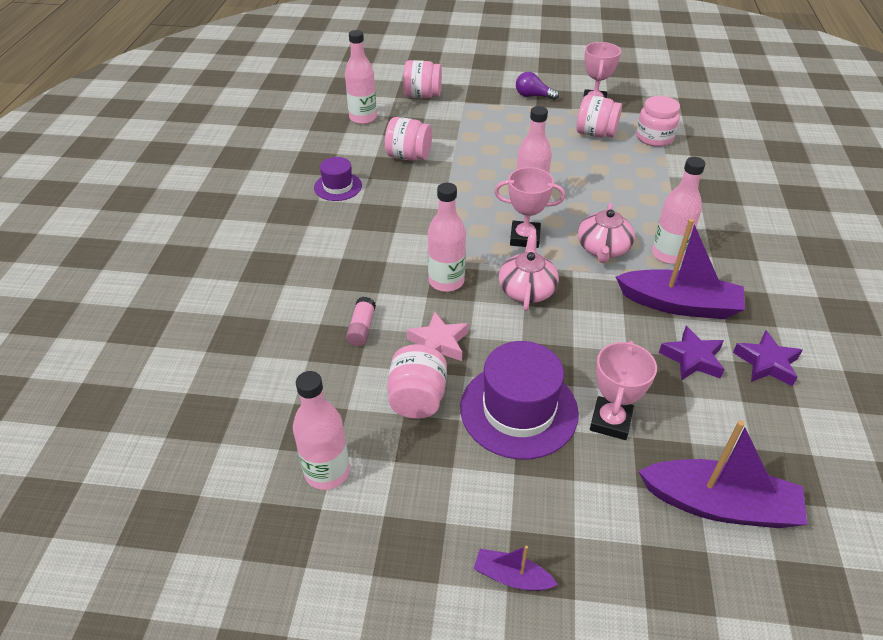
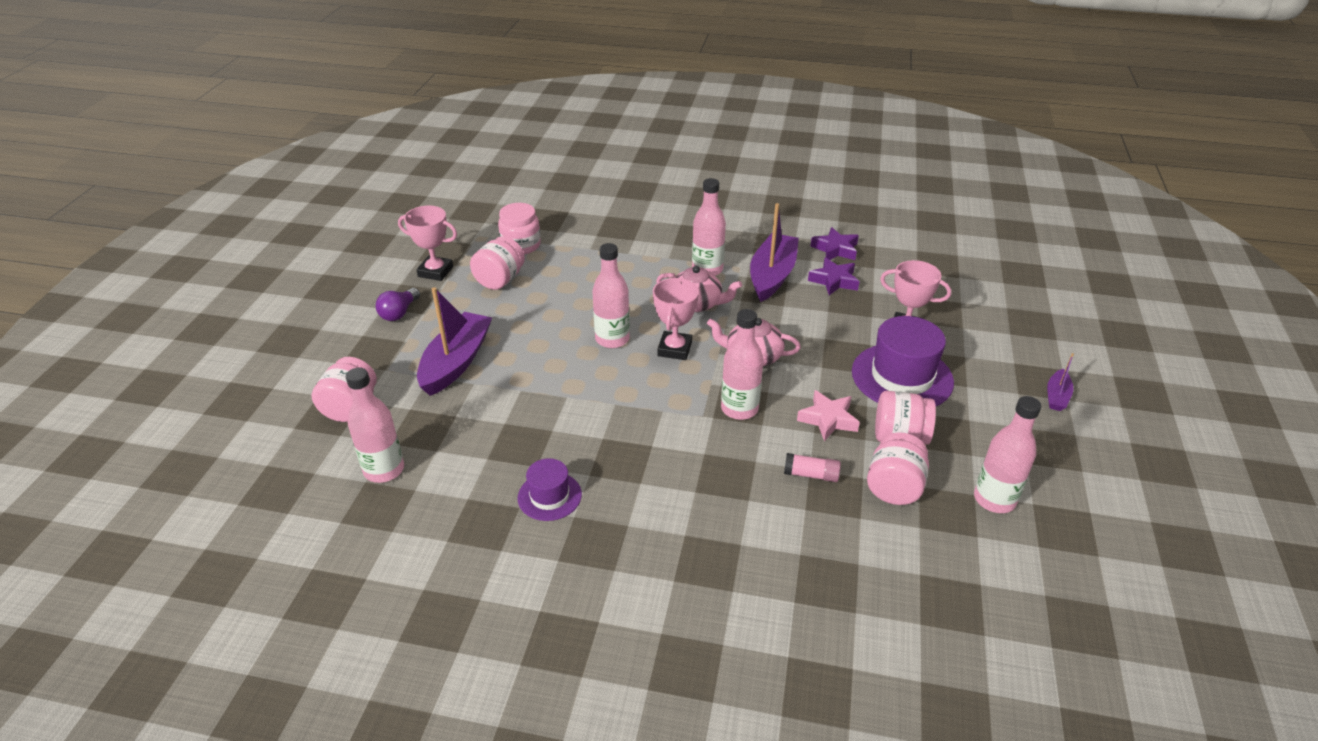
camera: 85 degrees left, 5 degrees down
(408, 156) = (498, 427): pink jar -> pink jar (894, 487)
(719, 504) = (968, 295): purple boat -> purple boat (456, 362)

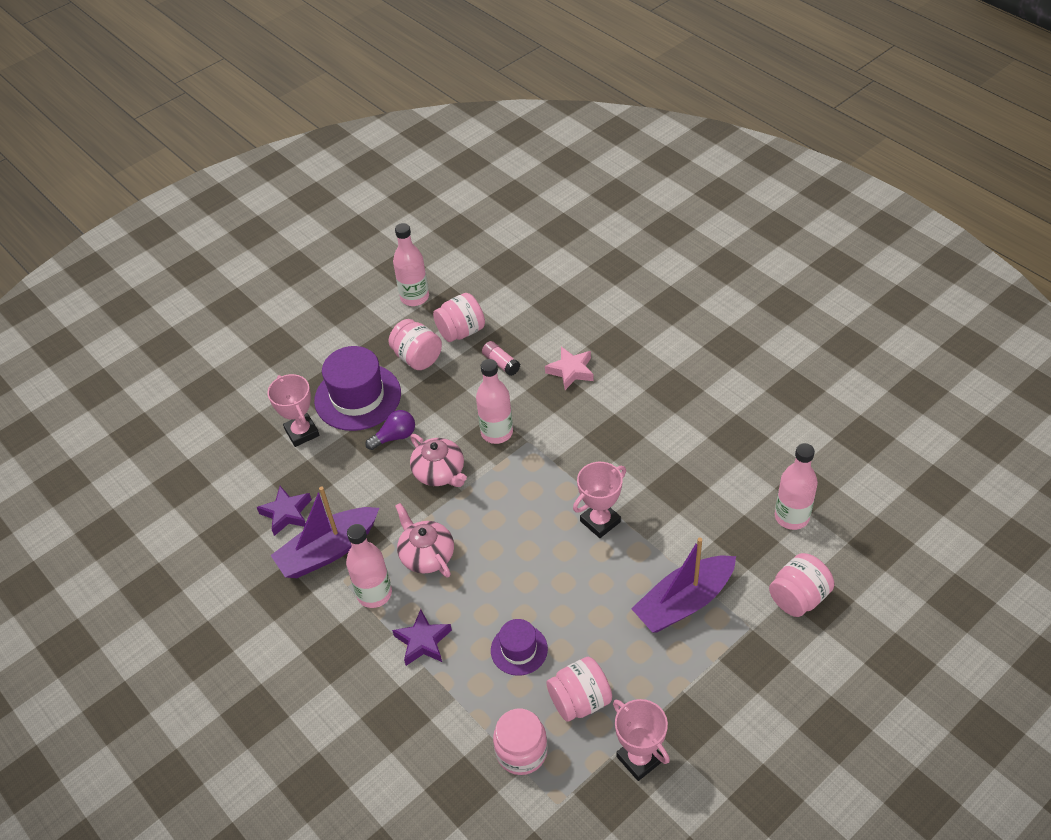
camera: 140 degrees left, 10 degrees up
(399, 313) = (708, 706): purple light bulb -> purple light bulb (395, 437)
(549, 496) = (682, 434): purple hat -> purple hat (519, 649)
(612, 339) = (533, 553): pink bottle -> none
(674, 349) = (492, 513): pink trophy -> pink trophy (600, 521)
(828, 419) = (447, 393): pink star -> pink star (571, 371)
(835, 249) = (236, 551): purple star -> purple star (423, 641)
(1057, 396) = (283, 331): purple boat -> none

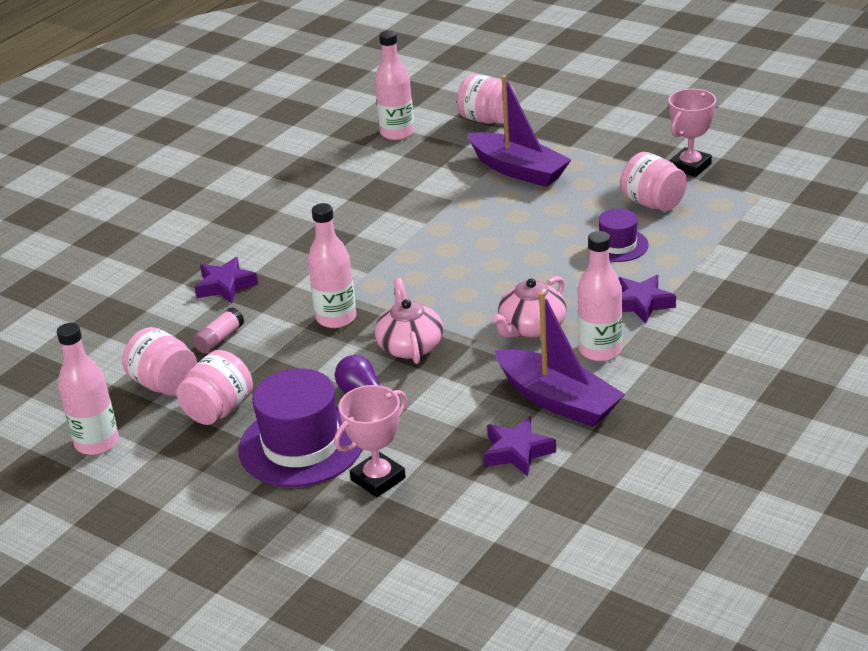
camera: 105 degrees left, 15 degrees down
(439, 472) = (410, 346): pink teapot -> pink teapot turned 45 degrees counterclockwise
(521, 751) = (723, 223): pink jar -> none
(571, 371) = (225, 286): pink star -> purple star
(600, 521) = (441, 228): pink trophy -> none

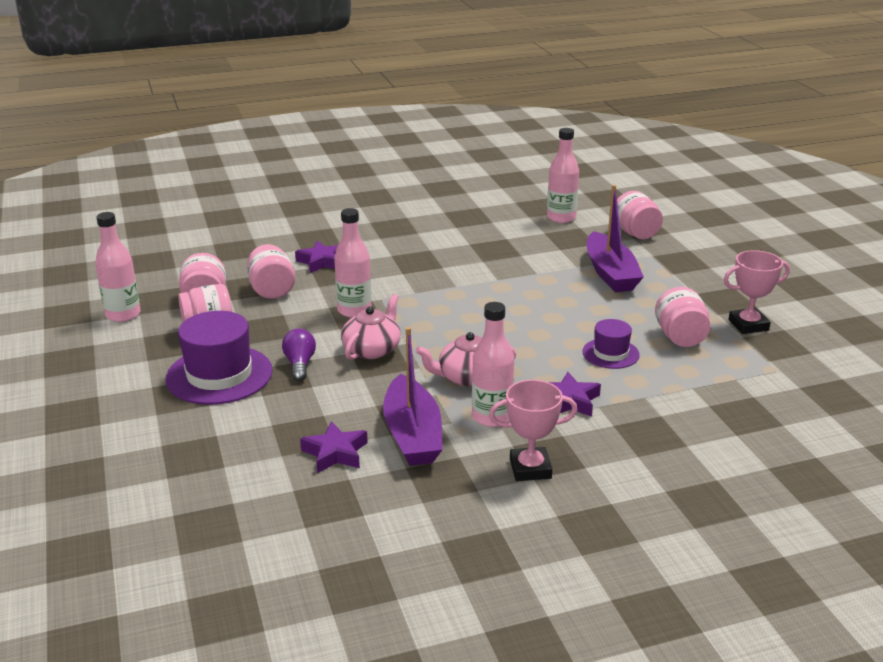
camera: 35 degrees right, 5 degrees down
(220, 339) = (272, 290): pink glue stick -> pink jar
(378, 479) = (228, 420): pink trophy -> pink trophy (530, 469)

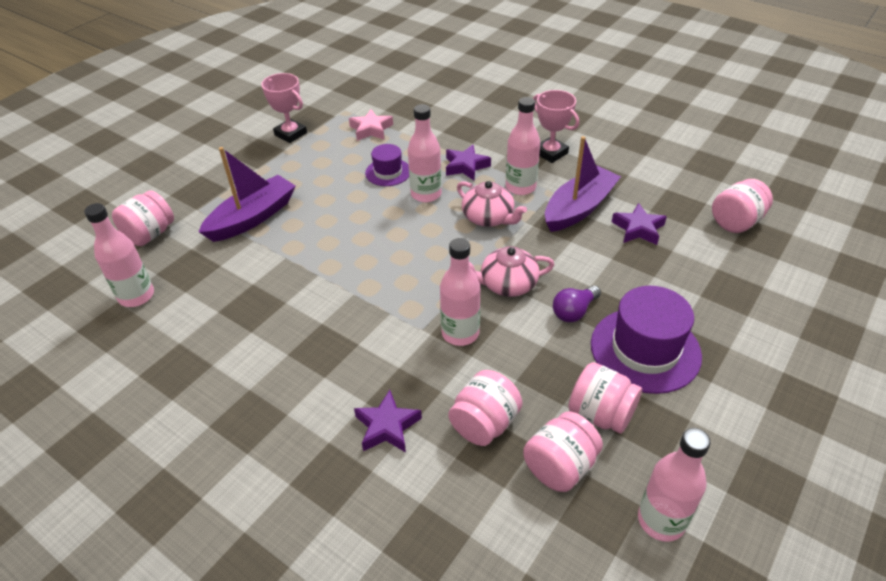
camera: 125 degrees left, 15 degrees up
(547, 360) = (426, 194): none -> pink bottle
(680, 337) = (335, 153): pink jar -> pink jar (736, 222)
(712, 372) = (371, 129): none -> pink star

